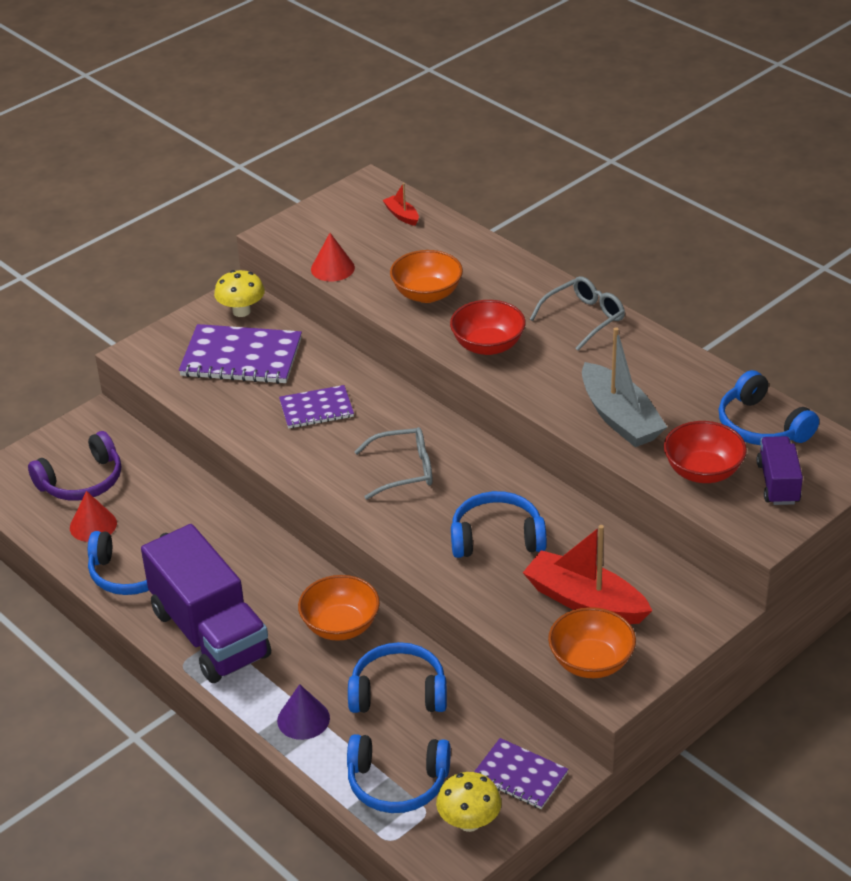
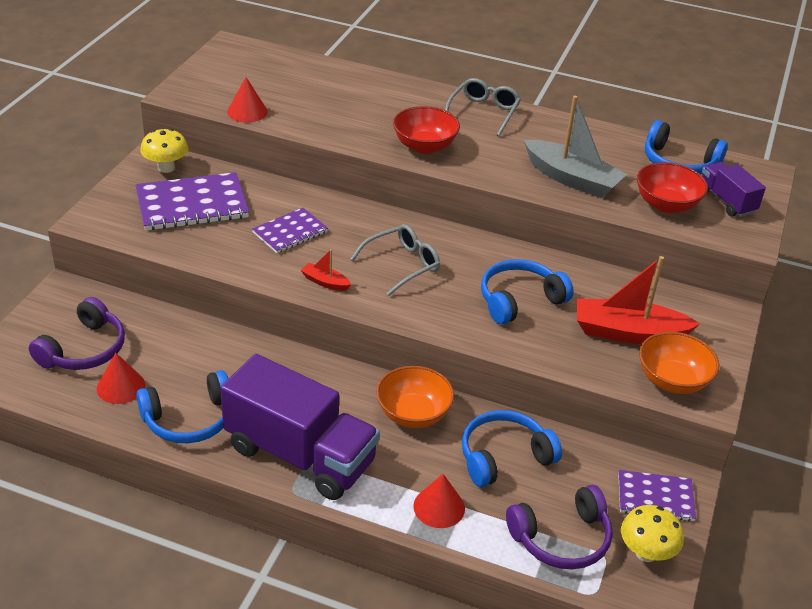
camera: 30 degrees left, 0 degrees up
(303, 719) = (439, 507): purple cone -> red cone
(397, 783) = (562, 539): blue headphones -> purple headphones
(402, 215) = (276, 63): red boat -> red boat (325, 282)
(427, 294) = (343, 117): orange bowl -> none

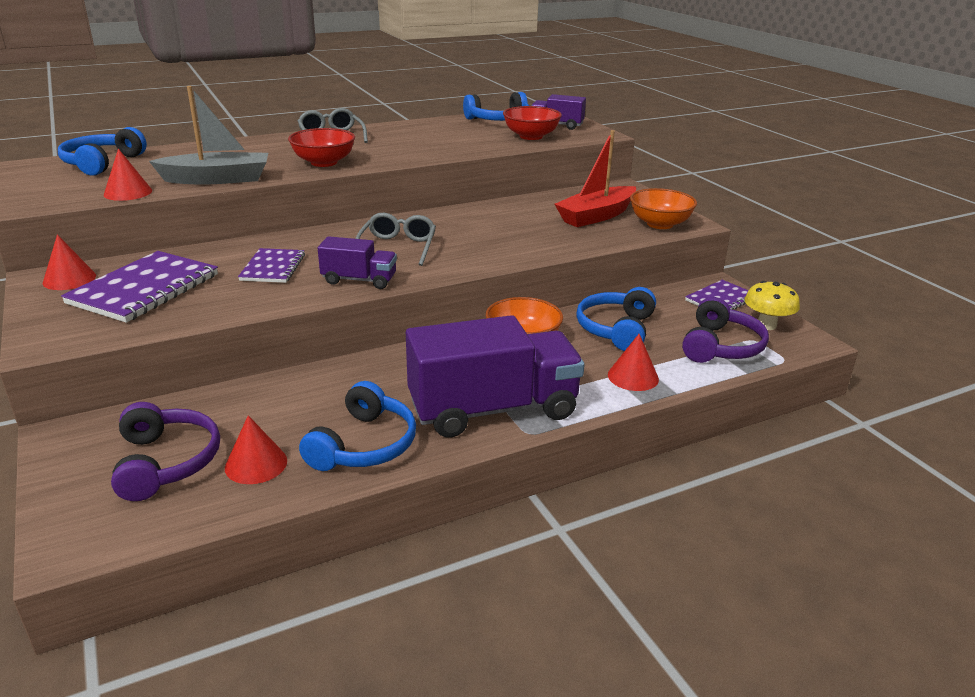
camera: 45 degrees left, 10 degrees down
(166, 168) = (69, 279): yellow mushroom -> red cone
(325, 282) = (359, 280): red boat -> purple truck
(519, 300) = (508, 230): blue headphones -> blue headphones (102, 163)
(571, 179) = (455, 145): grey boat -> grey boat (217, 179)

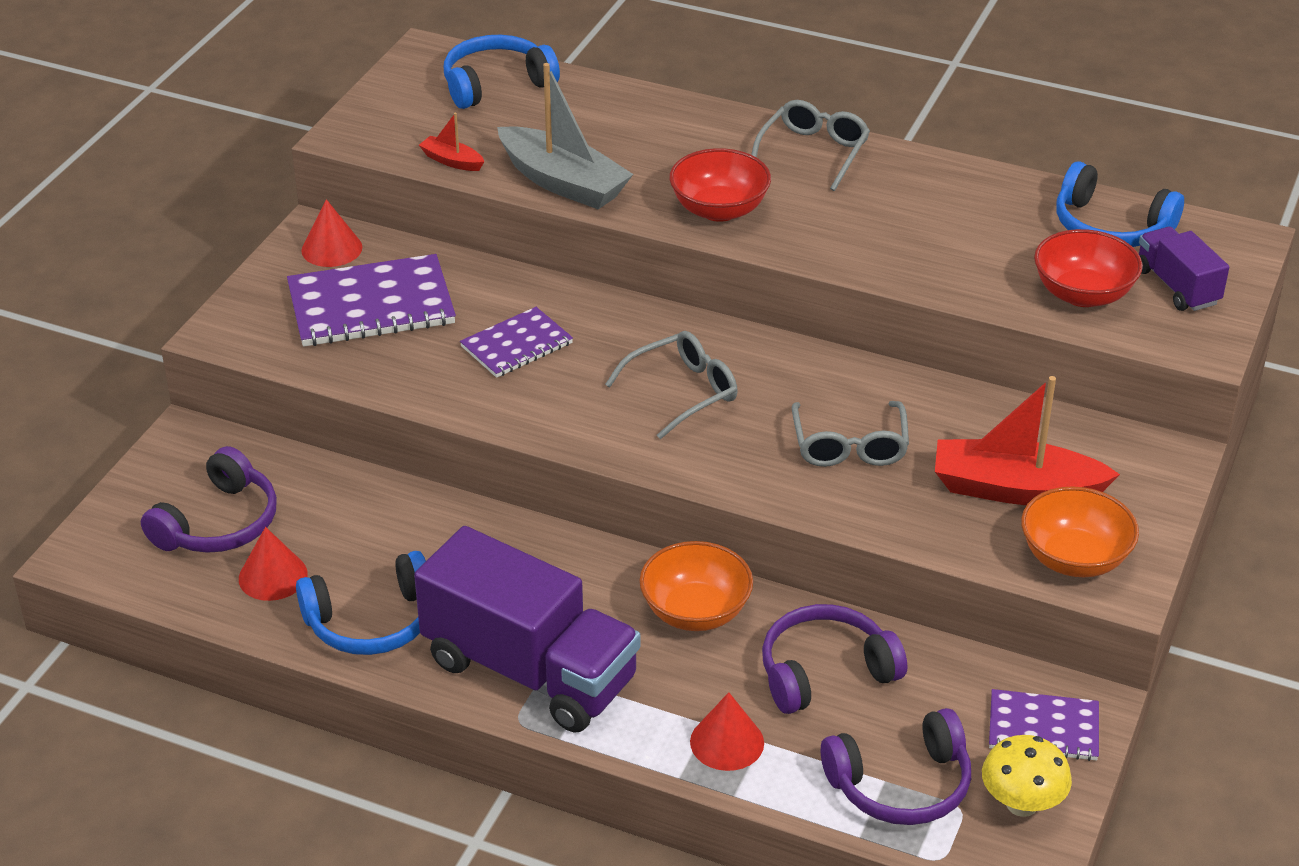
camera: 50 degrees right, 10 degrees up
(128, 192) = (452, 161): red cone -> red boat
(359, 280) = (567, 420): purple truck -> none
(508, 232) = (849, 446): none -> grey glasses
(616, 329) = (825, 671): blue headphones -> purple headphones

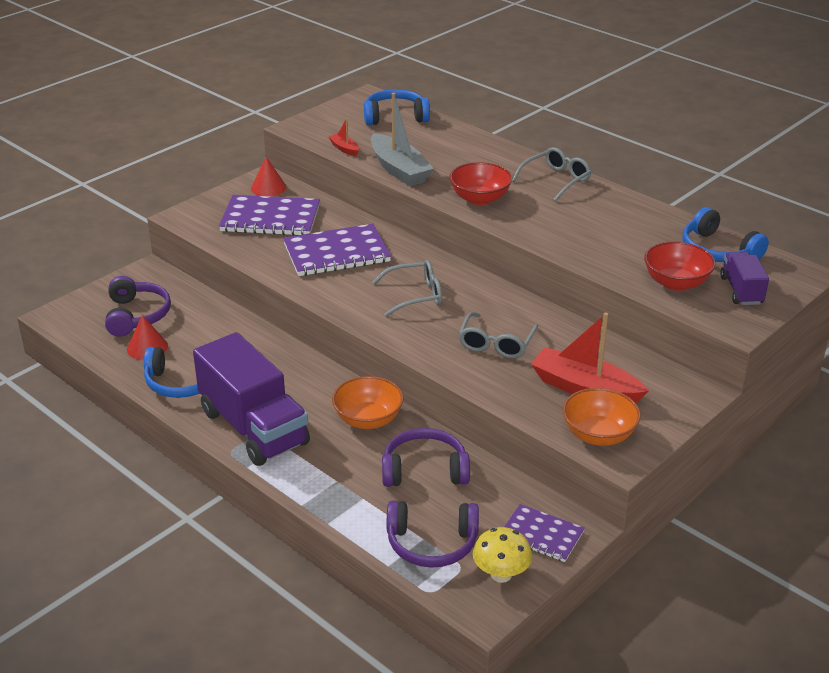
camera: 20 degrees right, 5 degrees down
(219, 523) = (137, 315): purple headphones -> purple headphones turned 60 degrees counterclockwise
(517, 345) = (336, 253): purple notebook -> purple notebook, size x1.68
(727, 742) = (342, 493): red cone -> none

